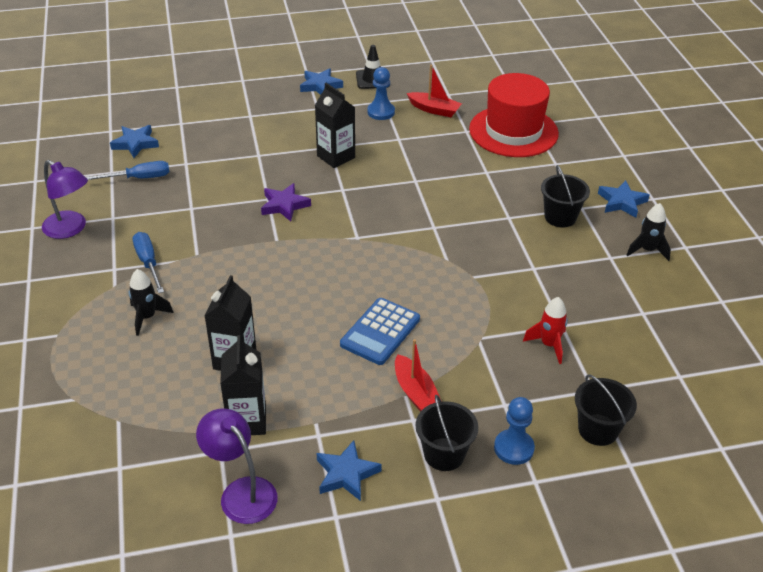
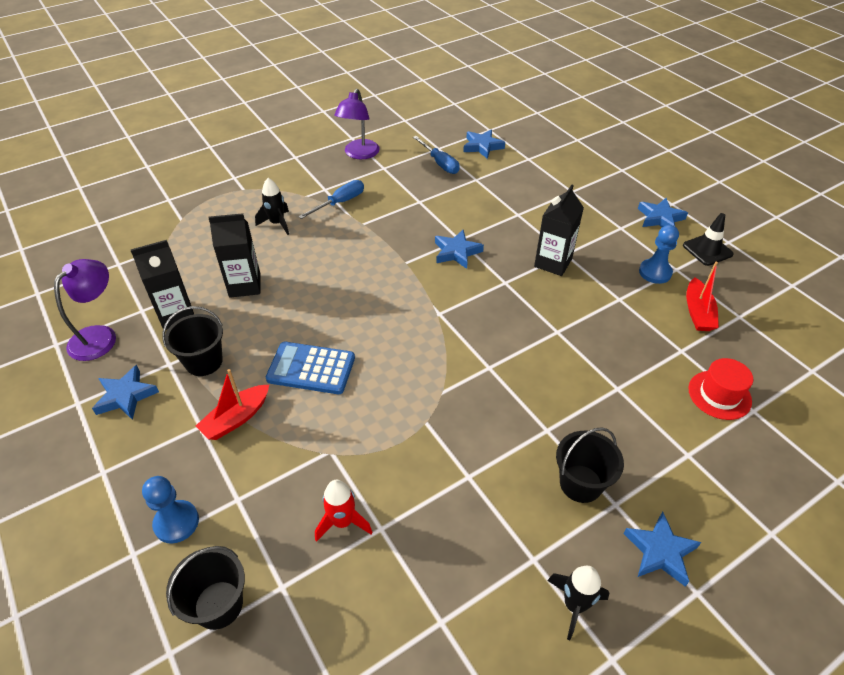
camera: 70 degrees right, 5 degrees up
(284, 205) = (456, 252): purple star -> blue star
(444, 454) = (159, 463): black bucket -> black bucket (204, 362)
(513, 131) = (719, 395): red hat -> red hat, size x0.51

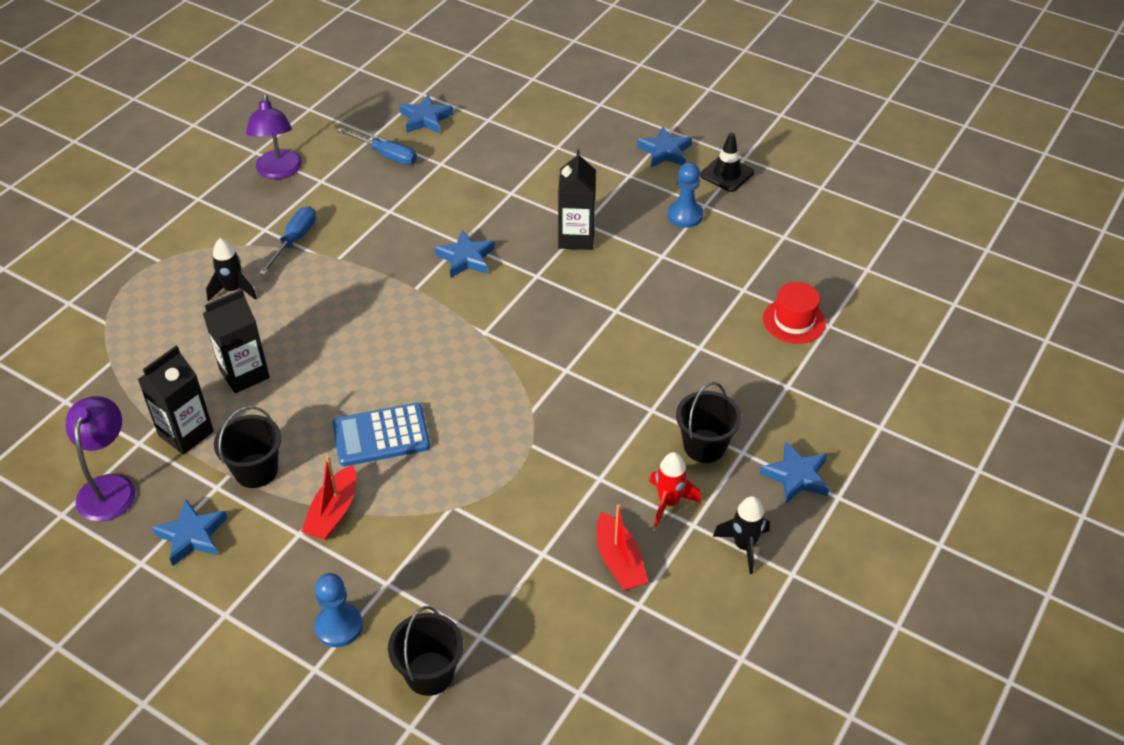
camera: 25 degrees left, 0 degrees up
(343, 522) = (503, 562): red rocket -> red rocket (669, 502)
(698, 312) = (743, 245): red boat -> red boat (619, 561)

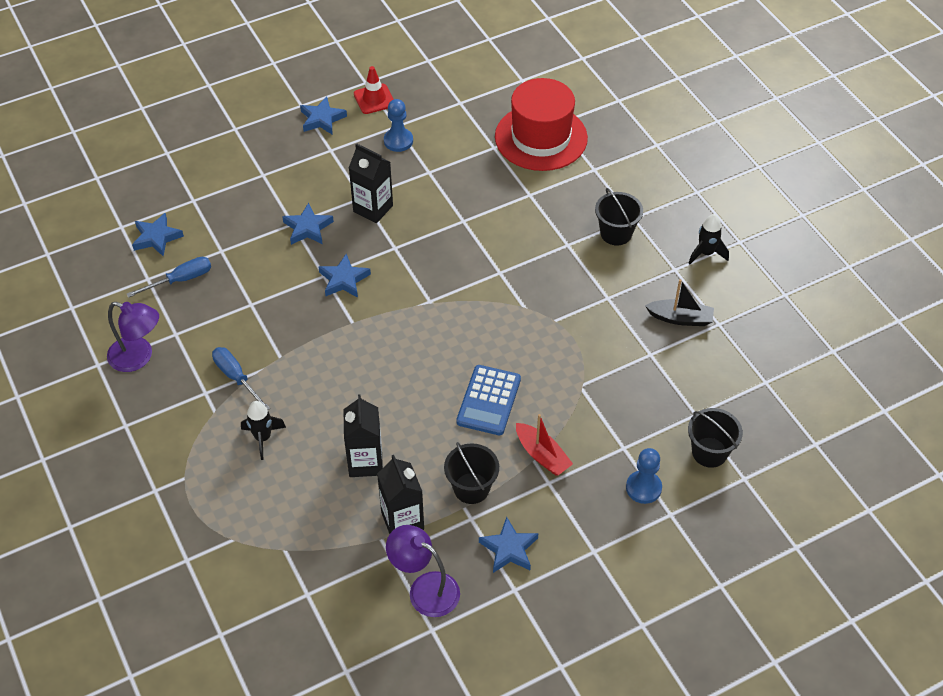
camera: 60 degrees left, 5 degrees up
(619, 561) = (680, 318): red boat -> black boat
(669, 502) = (650, 272): red rocket -> none
(727, 174) = (374, 99): black traffic cone -> red traffic cone
(794, 321) = (541, 137): red hat -> red hat, size x1.95
(796, 476) = (669, 202): blue star -> blue star (307, 228)

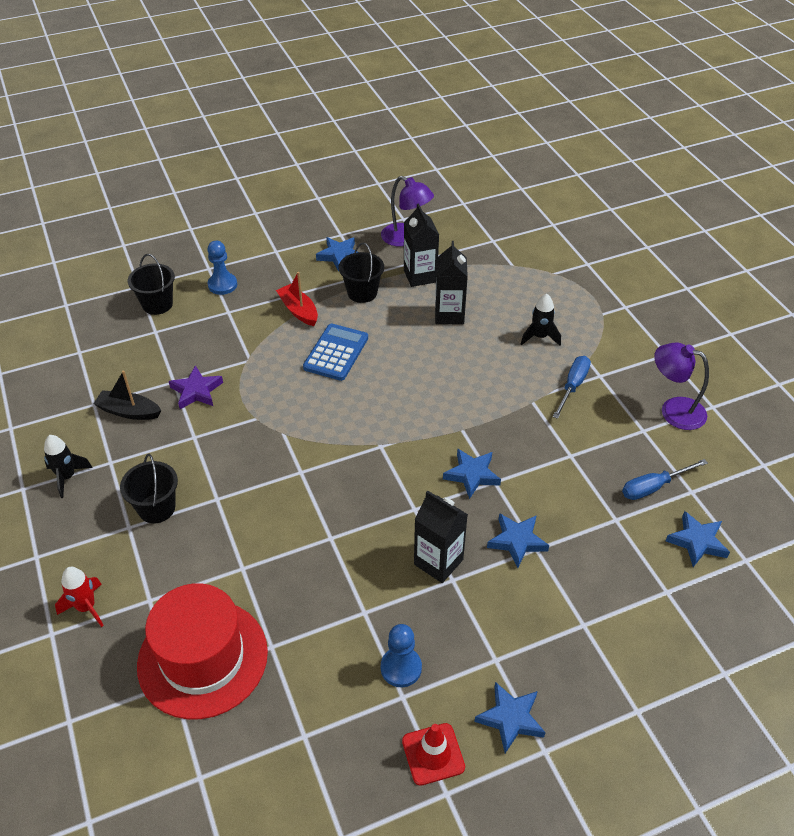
camera: 175 degrees left, 5 degrees down
(236, 377) = (572, 386): blue screwdriver -> blue screwdriver turned 120 degrees counterclockwise
(622, 345) = (196, 391): none -> purple star
(639, 161) = (86, 607): none -> red rocket

